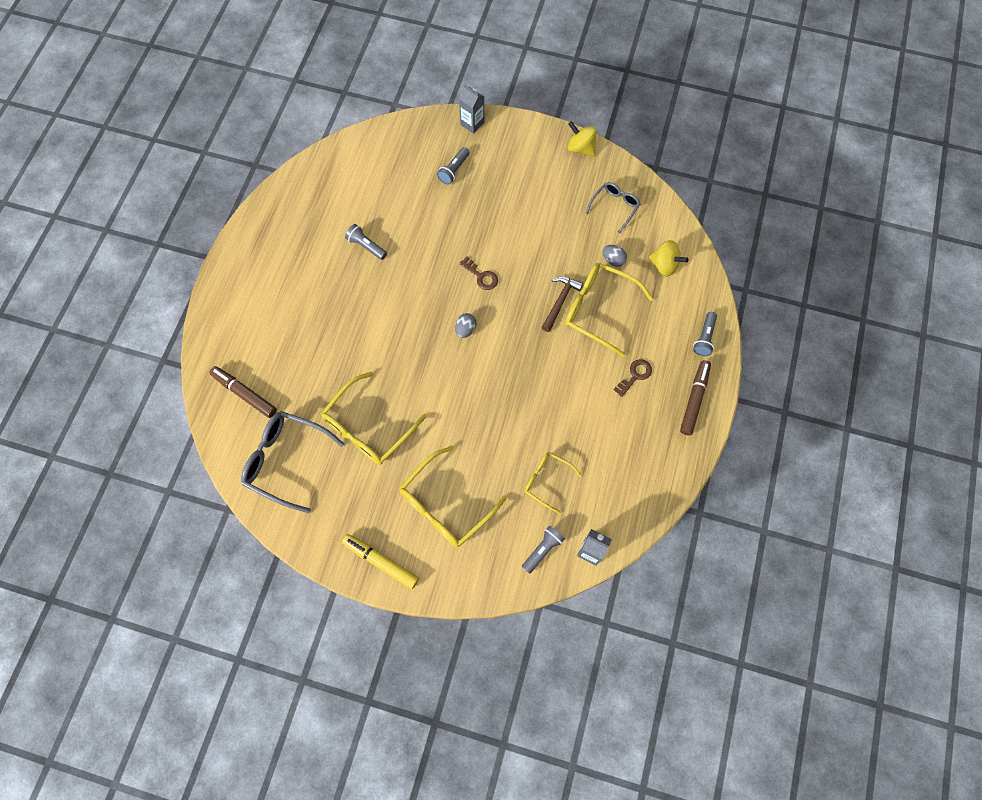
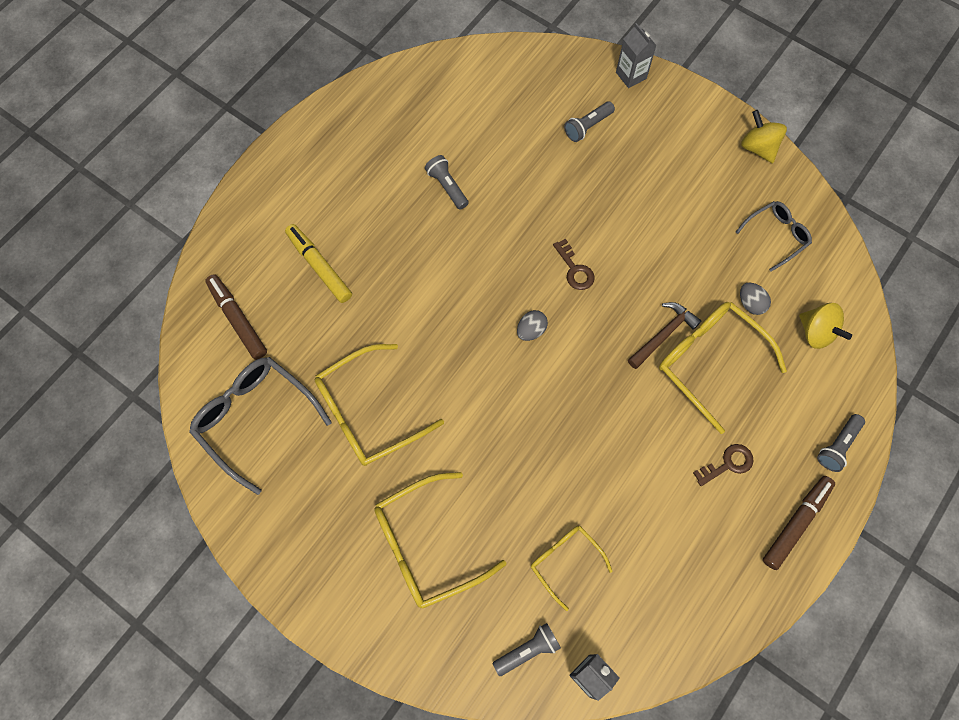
camera: 20 degrees right, 0 degrees up
(381, 562) = (321, 589): yellow marker -> yellow marker (319, 266)

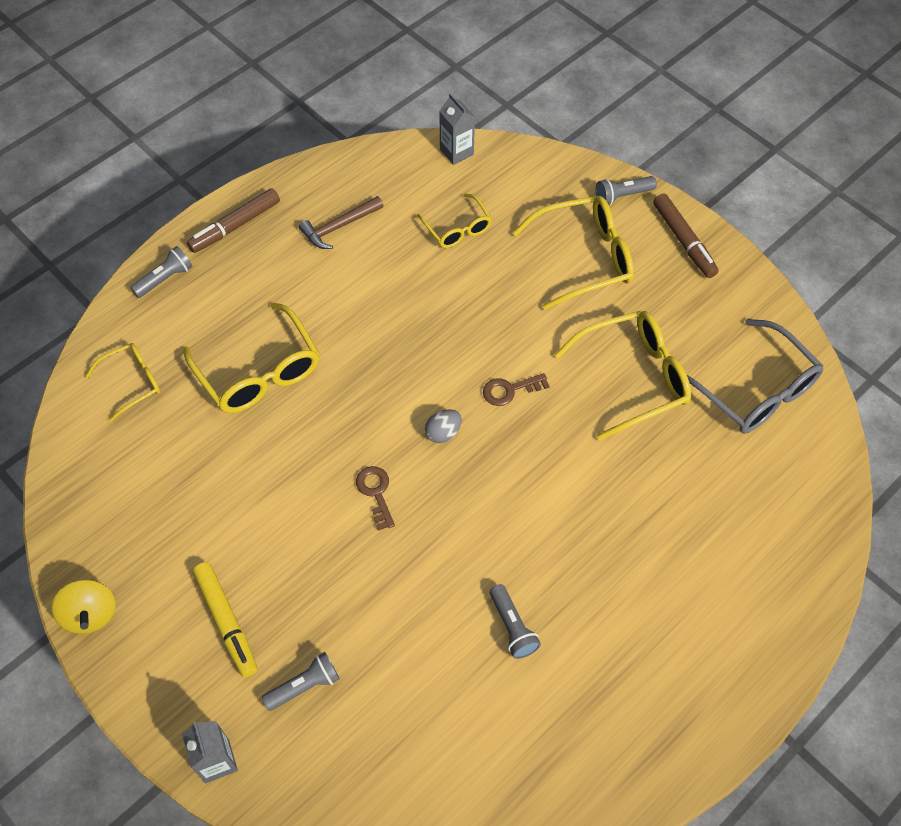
camera: 170 degrees left, 10 degrees down
(237, 319) = (781, 498): brown marker -> brown marker (683, 240)
(319, 266) = (684, 546): yellow marker -> yellow marker (226, 622)
(527, 650) = (505, 174): grey flashlight -> grey flashlight (622, 196)
(663, 334) = (298, 406): brown hammer -> brown hammer (339, 227)
(728, 464) = (278, 280): brown key -> brown key (510, 390)
(750, 304) = (189, 423): grey egg -> none
(776, 236) = (123, 494): grey glasses -> none
(816, 332) = (132, 382): yellow spinning top -> yellow glasses

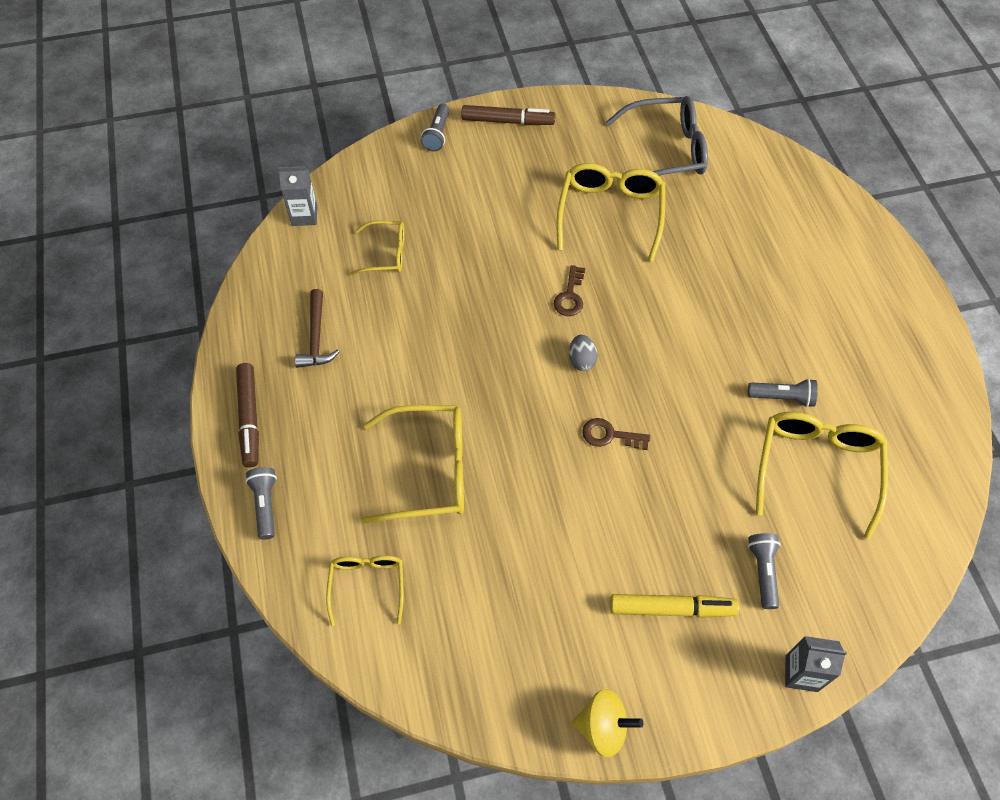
camera: 60 degrees left, 0 degrees up
(584, 258) = (479, 187): yellow glasses -> yellow glasses (816, 469)

